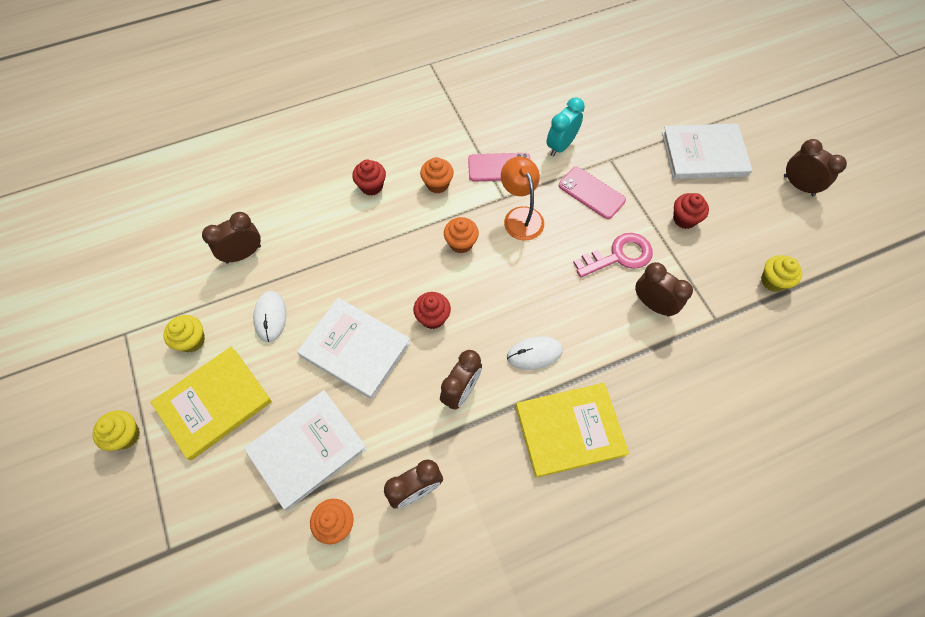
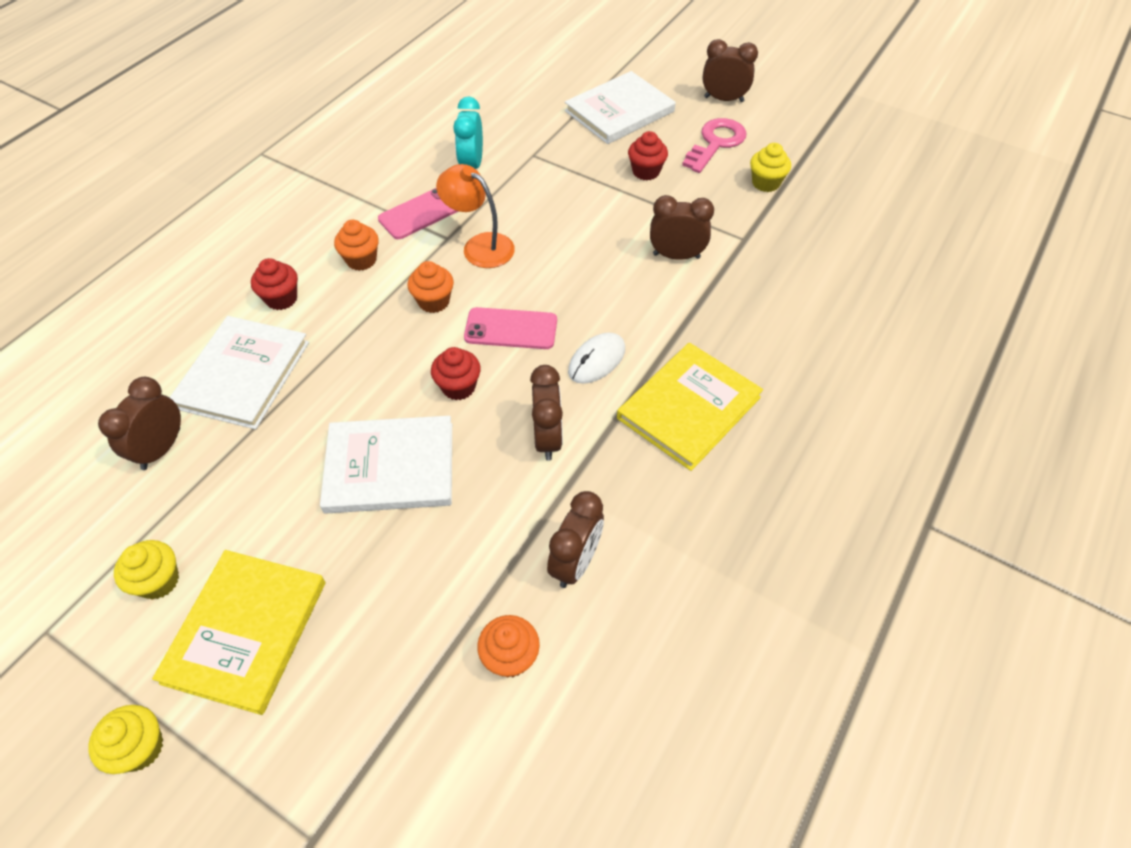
camera: 35 degrees left, 10 degrees down
(270, 317) = (252, 495): white mouse -> none
(307, 449) = (412, 604): white book -> white book (243, 374)
(591, 193) = (537, 191): pink phone -> pink phone (511, 329)
(619, 256) = (610, 231): pink key -> pink key (716, 143)

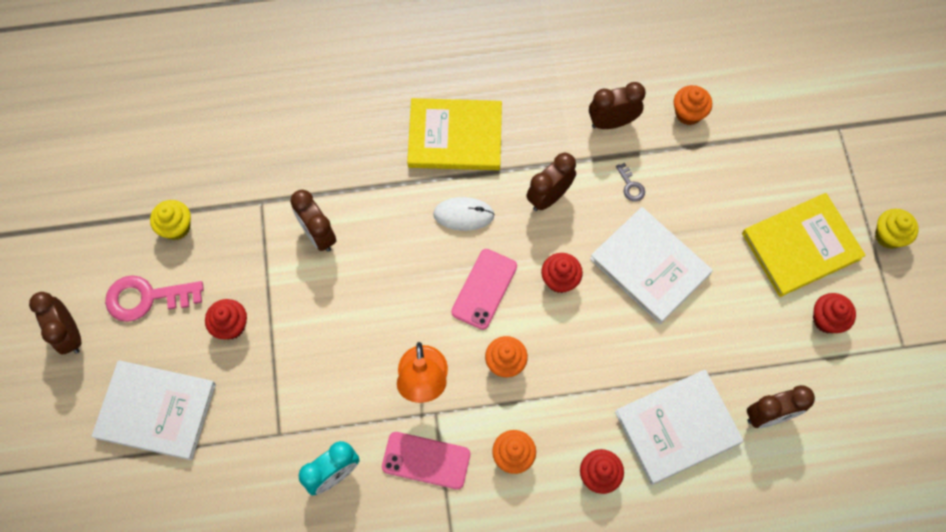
camera: 130 degrees left, 15 degrees up
(159, 581) = (826, 319): yellow cupcake -> red cupcake
(486, 519) = (630, 186): none -> grey key
(511, 329) = (484, 289): pink phone -> pink phone turned 60 degrees clockwise

